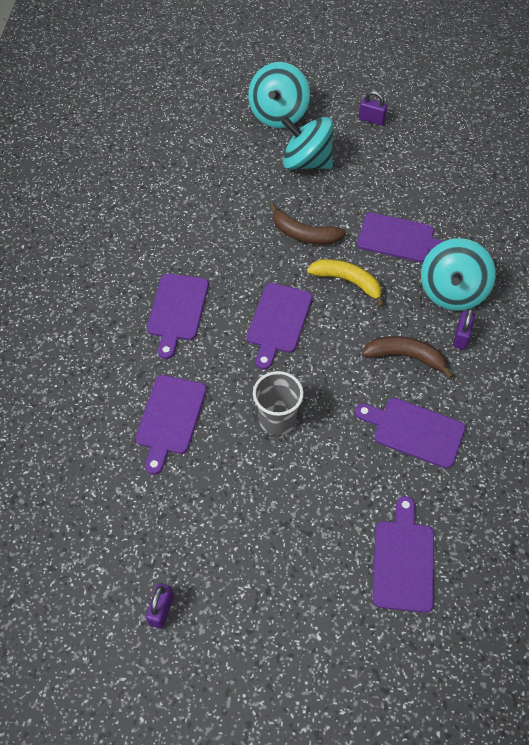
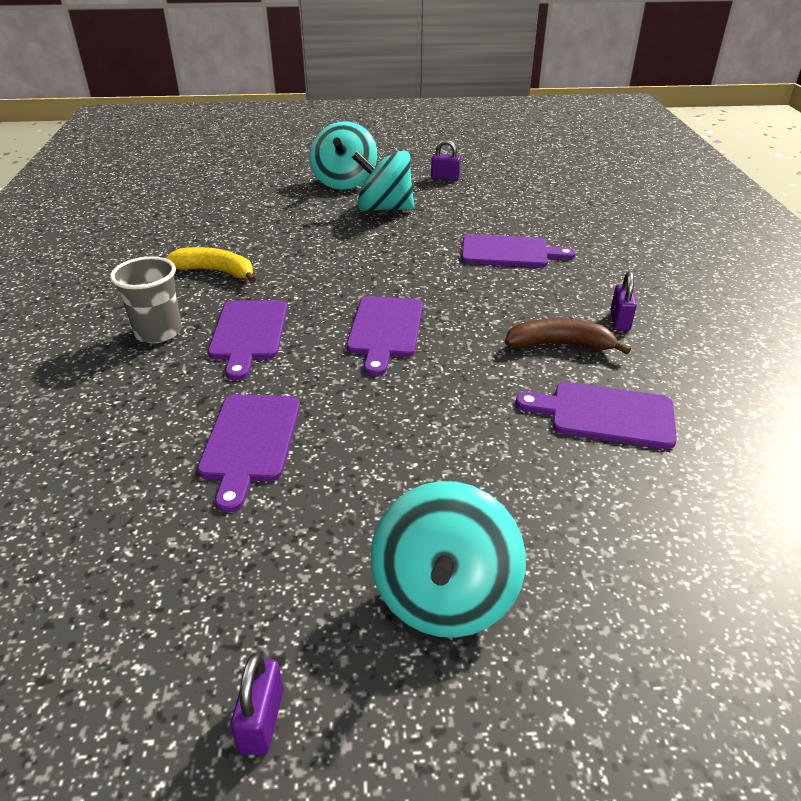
camera: 10 degrees left, 20 degrees down
(277, 420) = (409, 425): grey cup -> grey cup (158, 332)
(304, 234) = (396, 258): brown banana -> none
(347, 282) = (461, 289): yellow banana -> yellow banana (216, 271)
(403, 561) = (663, 573): purple cutting board -> none
(452, 292) = (589, 286): turquoise spinning top -> turquoise spinning top (444, 595)

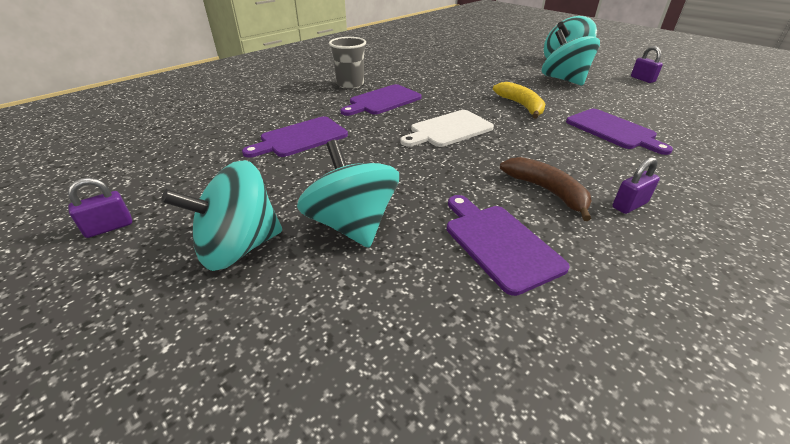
camera: 50 degrees right, 0 degrees up
(216, 271) = (417, 73): yellow banana -> yellow banana (521, 106)
(385, 330) = (448, 129): purple cutting board -> white cutting board
(490, 488) = (352, 225): none -> turquoise spinning top

